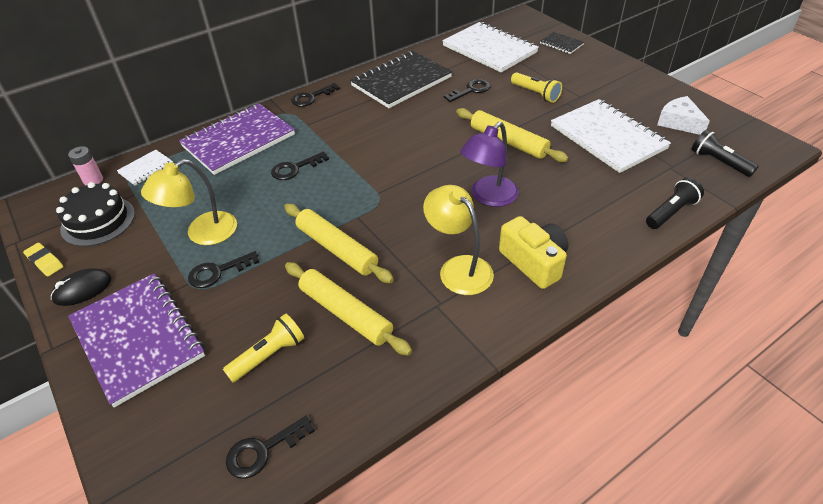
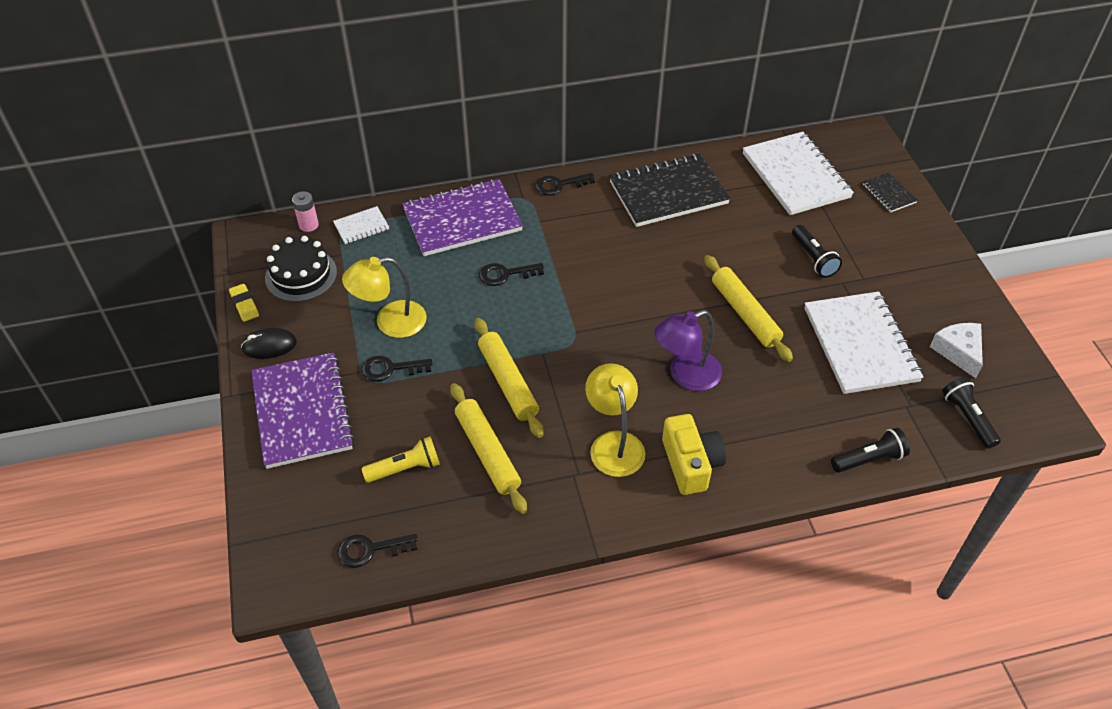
camera: 20 degrees right, 5 degrees up
(471, 90) = (741, 230): black key -> none
(536, 94) = (813, 258): yellow flashlight -> black flashlight

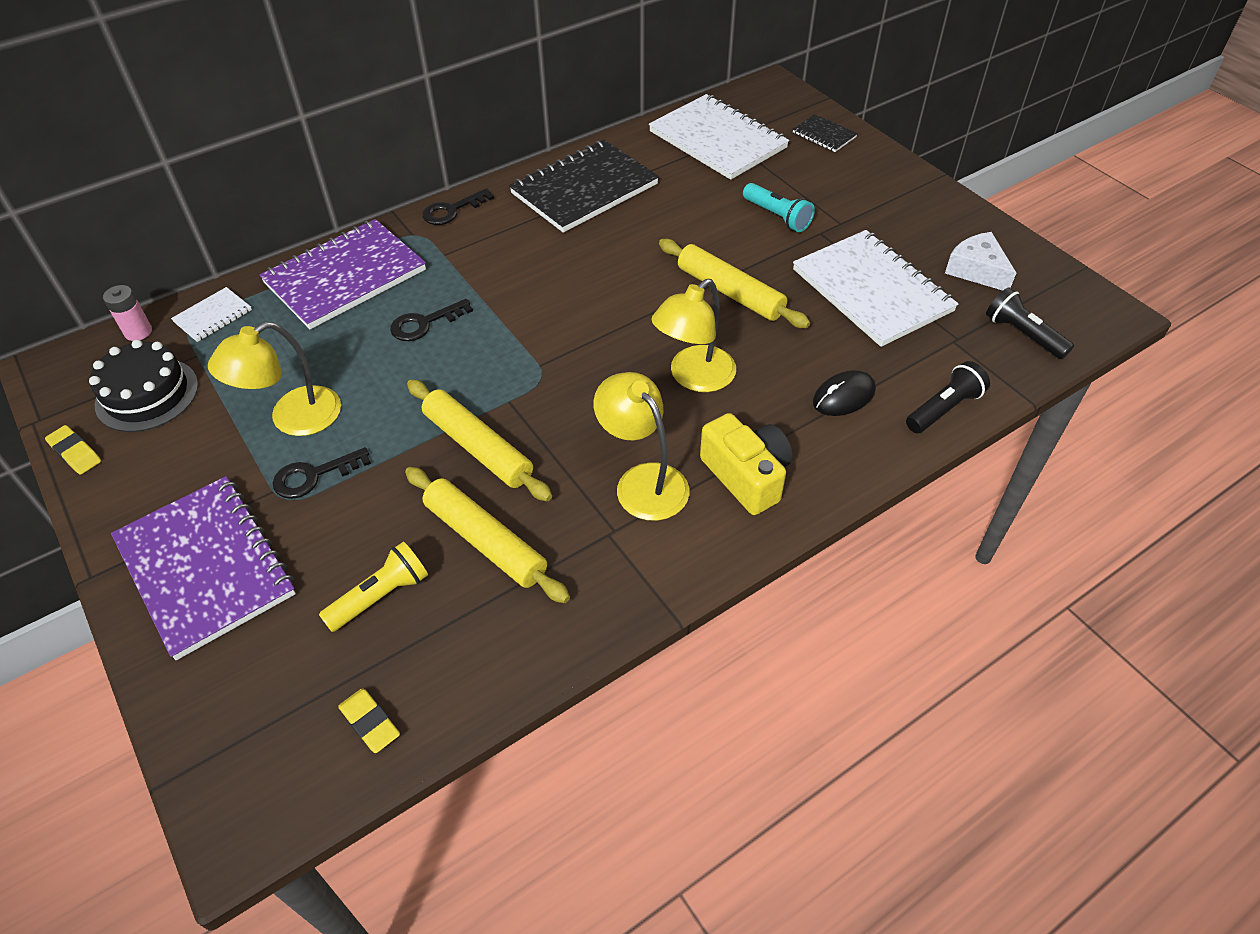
camera: 20 degrees left, 0 degrees up
(269, 345) = (129, 495): black mouse -> black mouse (843, 396)
(370, 550) = (370, 723): black key -> yellow eraser
(685, 375) = (693, 377): purple lamp -> yellow lamp
(813, 258) = (777, 216): black flashlight -> turquoise flashlight

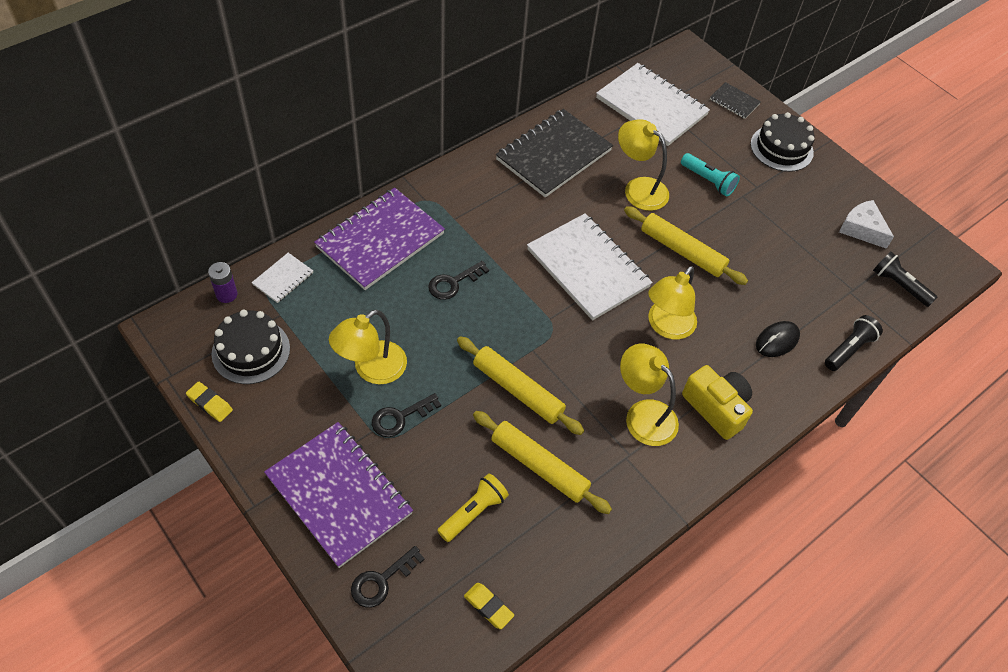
camera: 10 degrees left, 5 degrees up
(138, 332) = (226, 294): pink battery -> purple battery
(452, 210) = (451, 176): black key -> black key (381, 581)
(685, 224) = (638, 188): none -> yellow lamp
(872, 290) = (787, 248): white notebook -> white notebook (588, 268)
(878, 182) = (781, 148): none -> black cake

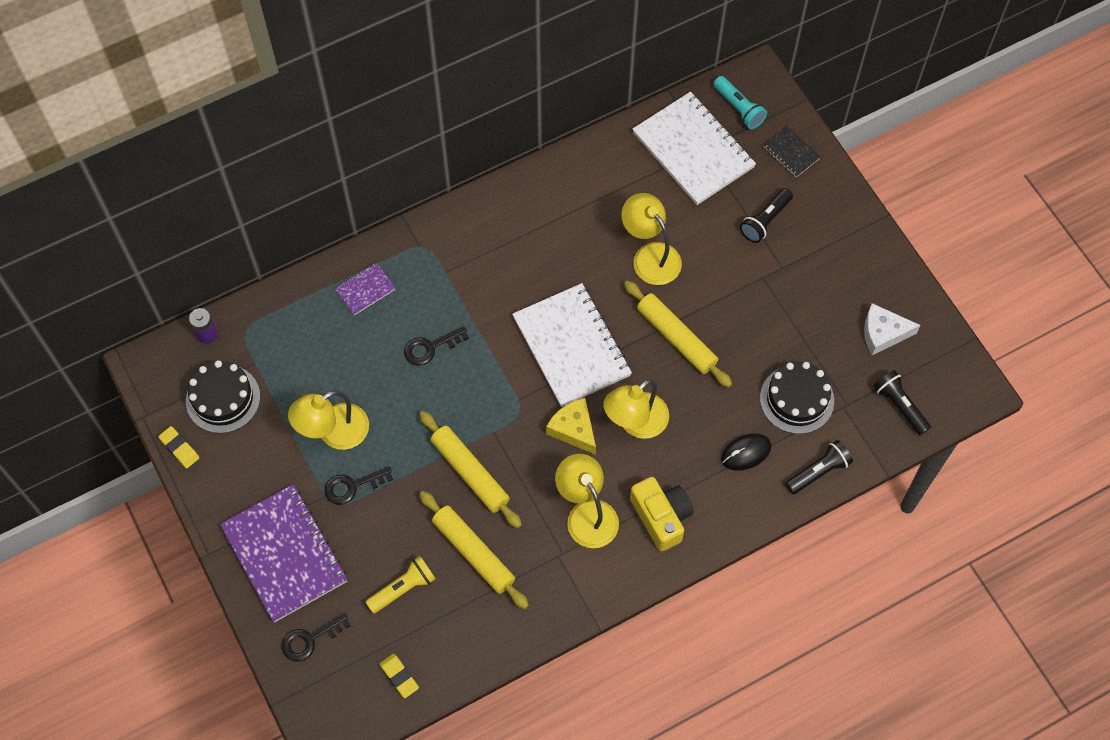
camera: 15 degrees right, 10 degrees up
(283, 279) = (263, 323): white notebook -> none
(380, 240) = (365, 290): purple notebook -> purple notebook, size x0.46
(553, 155) = (568, 204): black notebook -> none
(609, 339) = (573, 429): none -> yellow cheese
(708, 181) = (730, 254): turquoise flashlight -> turquoise flashlight (739, 108)
(730, 153) = (765, 221): none -> black flashlight
(781, 148) = (826, 220): black cake -> black cake (797, 399)
(862, 229) = (883, 333): white cheese -> white cheese turned 60 degrees counterclockwise

